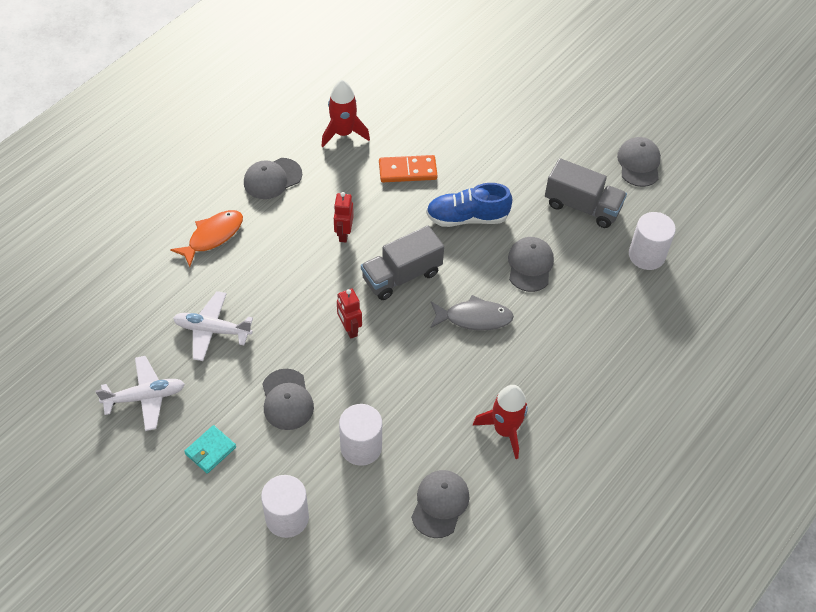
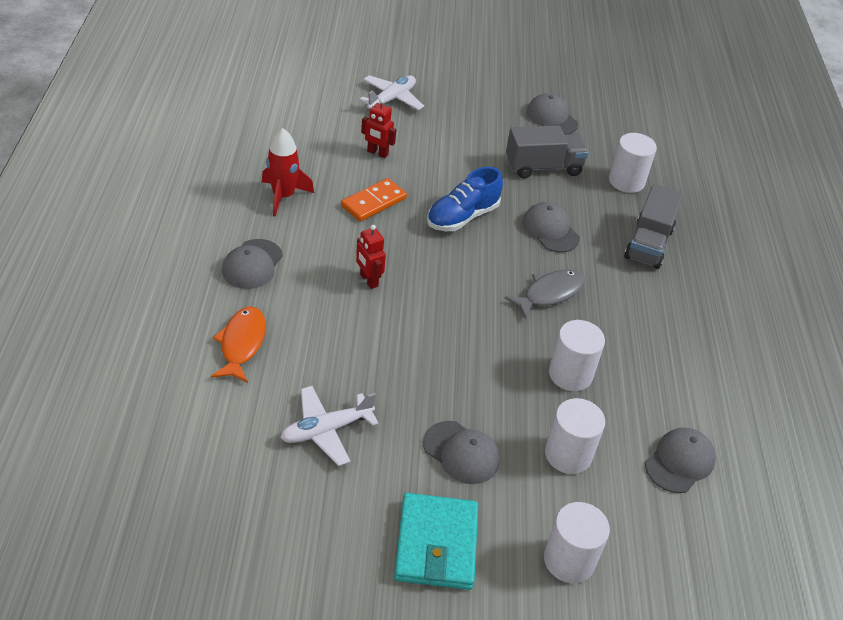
camera: 40 degrees left, 10 degrees down
(145, 397) = (318, 534): white plane -> white plane (391, 99)
(210, 450) = (436, 544): turquoise wallet -> turquoise wallet, size x1.85
(349, 329) = (455, 358): red robot -> red robot (377, 153)
(401, 275) = (455, 290): grey truck -> grey truck (648, 244)
(424, 390) = (570, 374): none -> white cylinder
(440, 504) = (680, 462): grey cap -> grey cap turned 60 degrees clockwise
(505, 430) = (665, 370): red rocket -> none

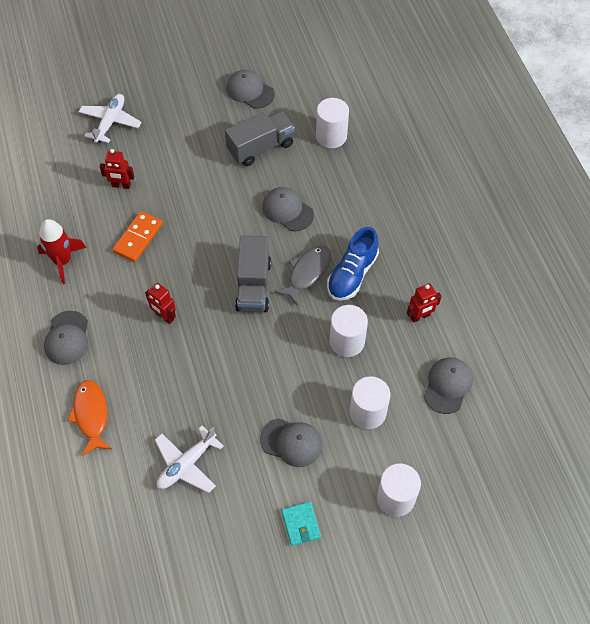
camera: 15 degrees left, 15 degrees up
(436, 544) = (301, 524): turquoise wallet -> turquoise wallet, size x0.54
(462, 217) = (214, 224): blue shoe -> blue shoe (352, 274)
(648, 244) = (367, 193): grey truck -> grey truck (253, 285)
(669, 379) = (420, 316): none -> red robot

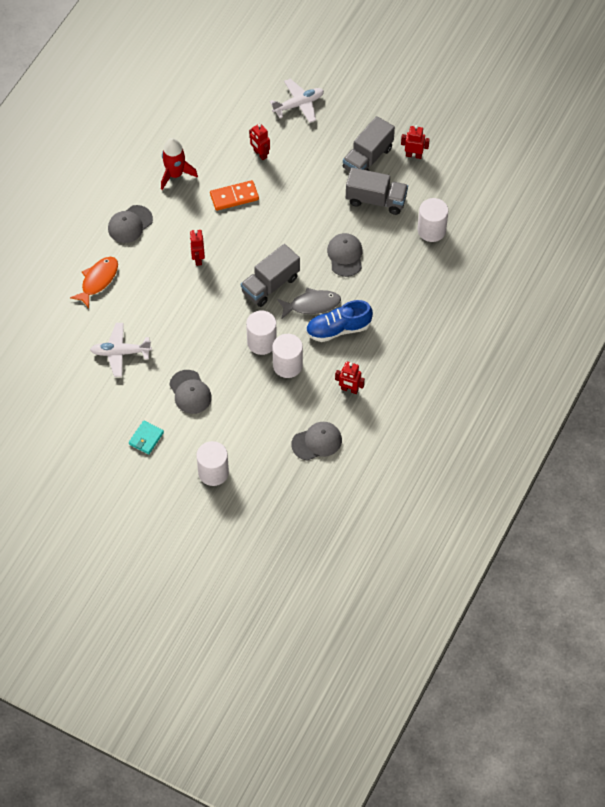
camera: 45 degrees right, 0 degrees up
(216, 121) = (368, 158): none -> grey truck
(250, 91) = (413, 155): grey cap -> red robot
(367, 412) = (252, 414): white cylinder -> white cylinder (262, 342)

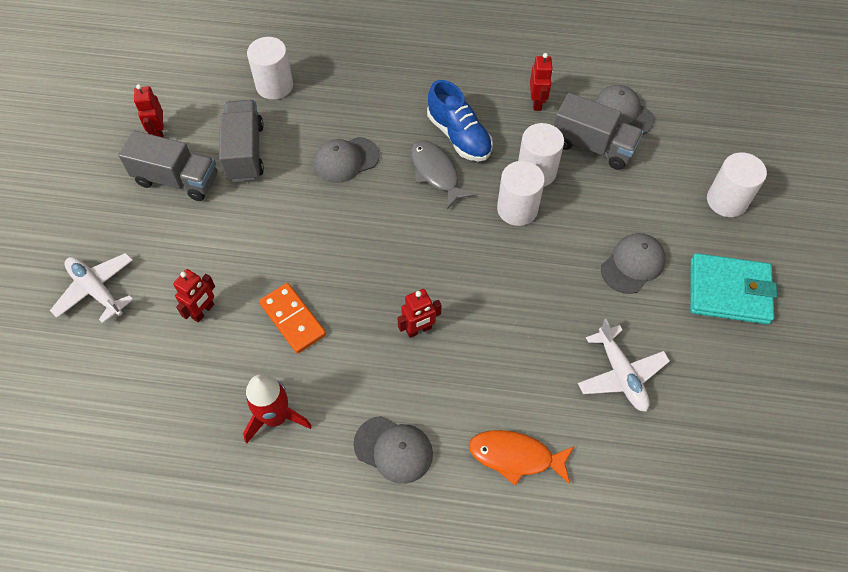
camera: 110 degrees left, 0 degrees up
(146, 438) = (729, 291): turquoise wallet -> turquoise wallet, size x1.85
(270, 285) = (425, 227): grey truck -> grey truck (593, 146)

